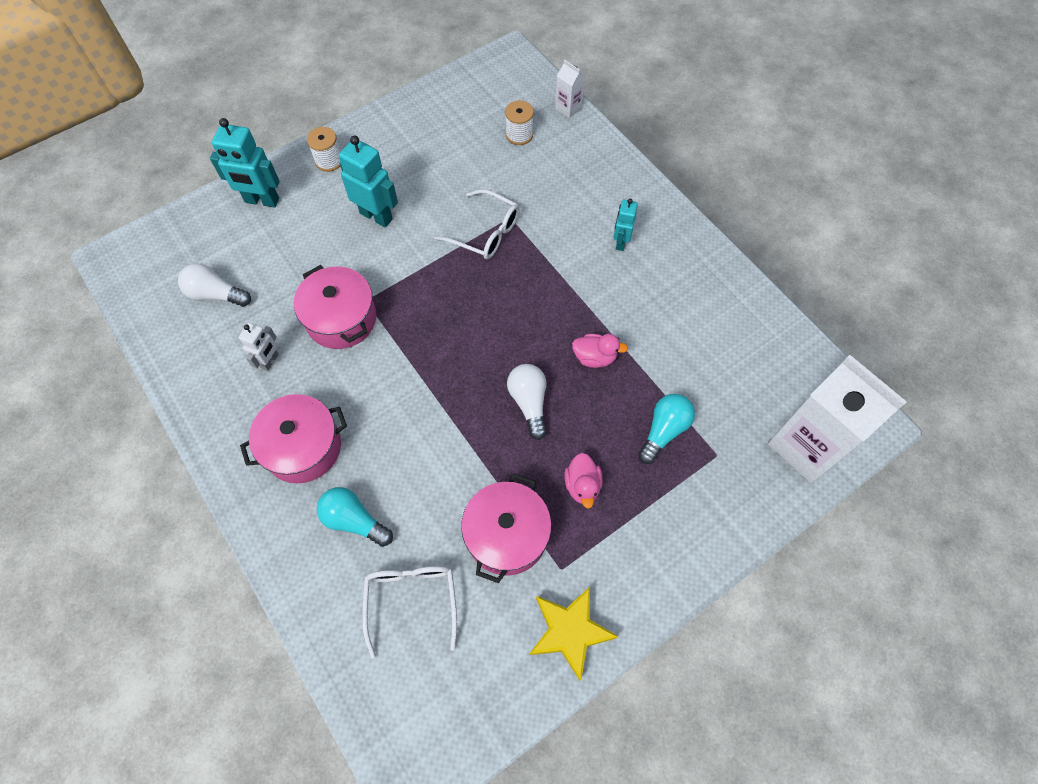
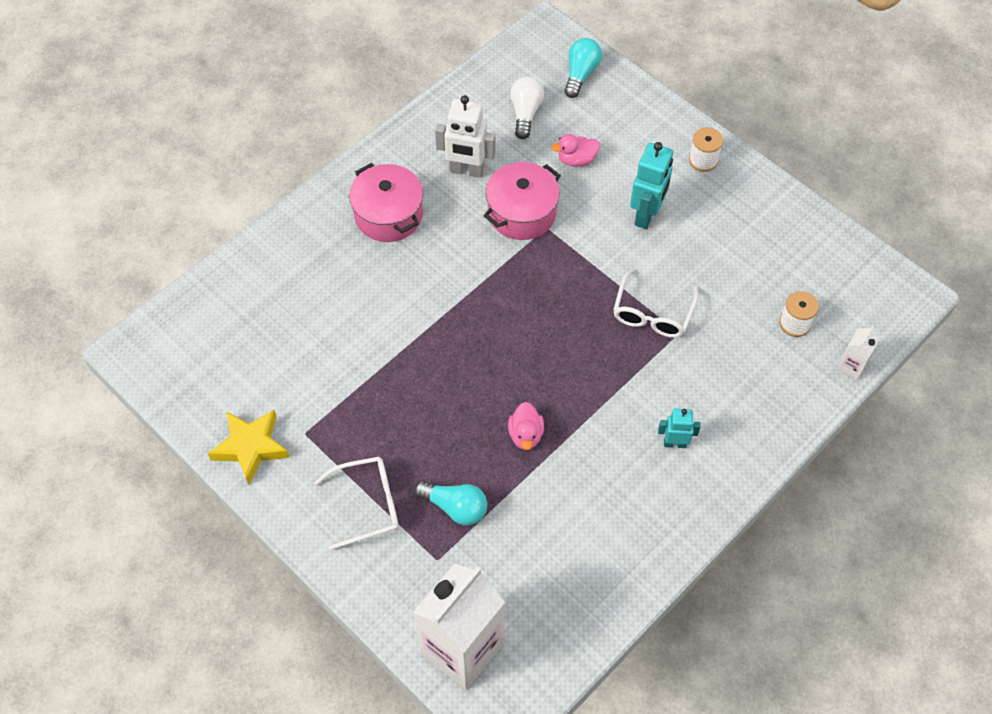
camera: 80 degrees right, 5 degrees down
(262, 201) = (638, 119): turquoise robot -> none
(270, 361) = (466, 170): white robot -> white robot, size x1.68
(354, 520) = (328, 267): turquoise light bulb -> turquoise light bulb (580, 74)
(411, 600) = (265, 323): white glasses -> white glasses (368, 505)
(507, 535) = (330, 385): pink pot -> none
(529, 402) = (464, 383): white light bulb -> none
(582, 485) = (386, 440): pink duck -> pink duck (576, 160)

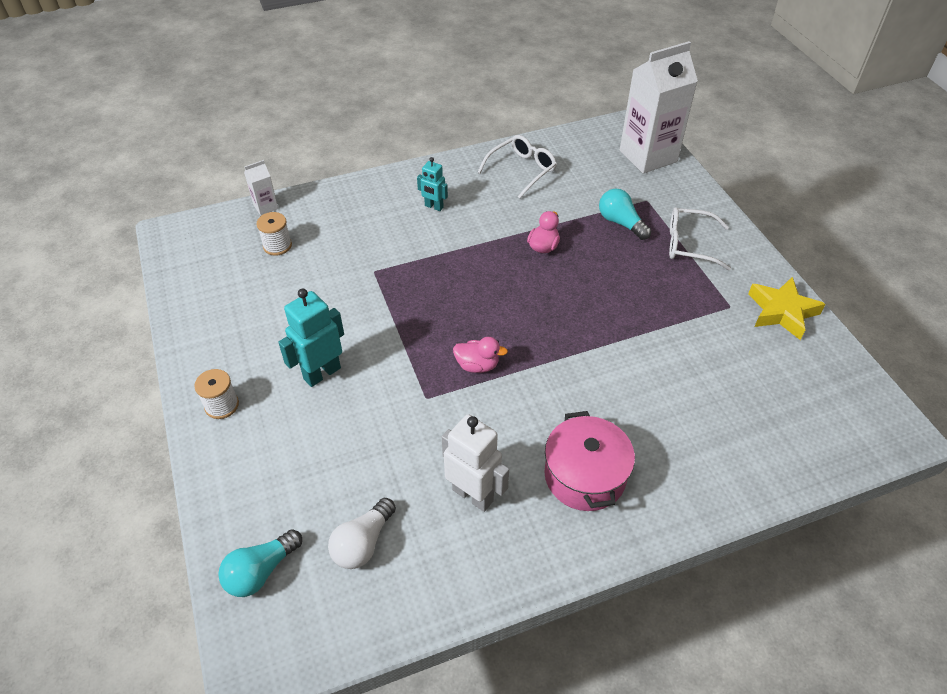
camera: 155 degrees left, 10 degrees down
(521, 213) = (441, 422): pink pot -> none
(576, 160) = (346, 458): pink duck -> pink duck (477, 365)
(652, 313) = (383, 291): white glasses -> white glasses (522, 170)

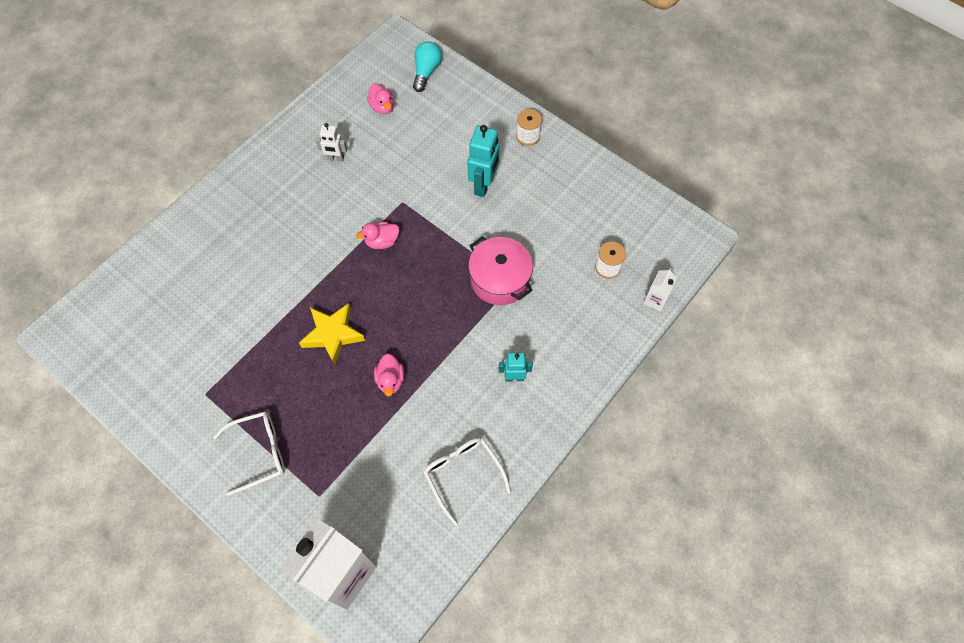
camera: 150 degrees right, 15 degrees up
(363, 543) = (382, 107): white light bulb -> pink duck
(473, 495) = (335, 158): white robot -> white robot, size x0.60
(522, 170) = (462, 474): white glasses -> white glasses turned 135 degrees clockwise
(585, 476) = (272, 200): pink pot -> pink pot (500, 279)
(621, 223) = (333, 448): turquoise light bulb -> none
(782, 312) = (159, 410): yellow star -> yellow star (333, 334)

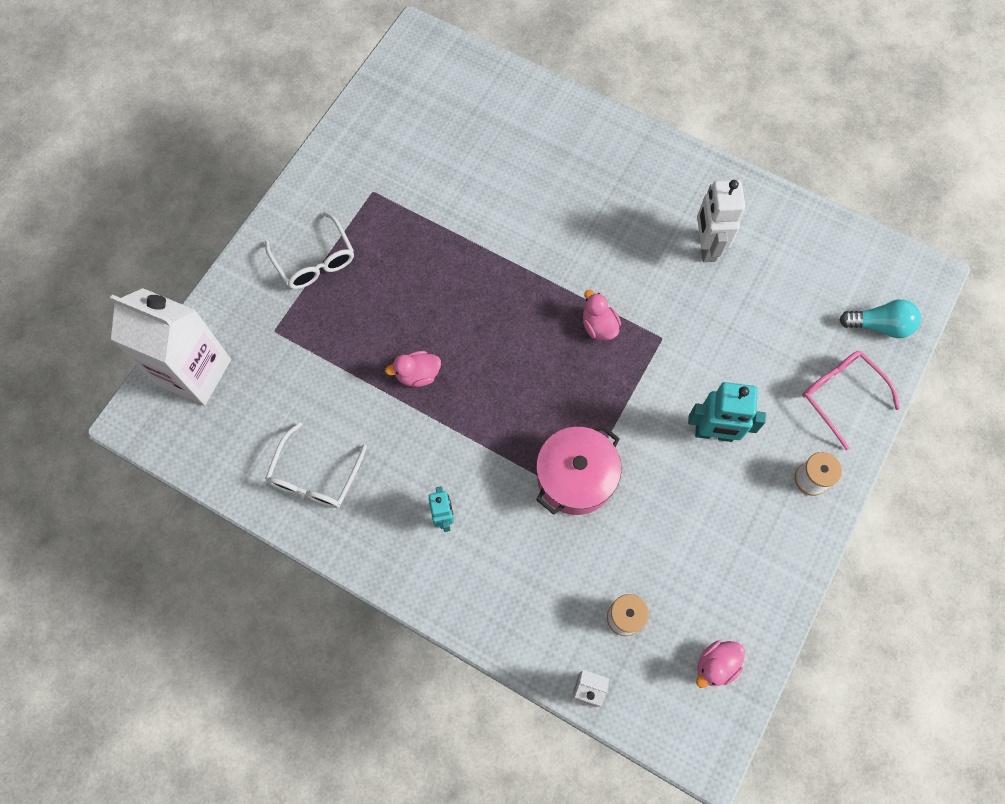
camera: 80 degrees right, 5 degrees up
(333, 334) = (464, 300): yellow star -> none
(335, 158) = (706, 246): white robot -> white robot, size x1.68
(382, 107) = (802, 283): pink duck -> pink duck (715, 665)
(462, 474) = (315, 477): white glasses -> white glasses turned 150 degrees clockwise
(471, 105) = (840, 395): none -> pink glasses

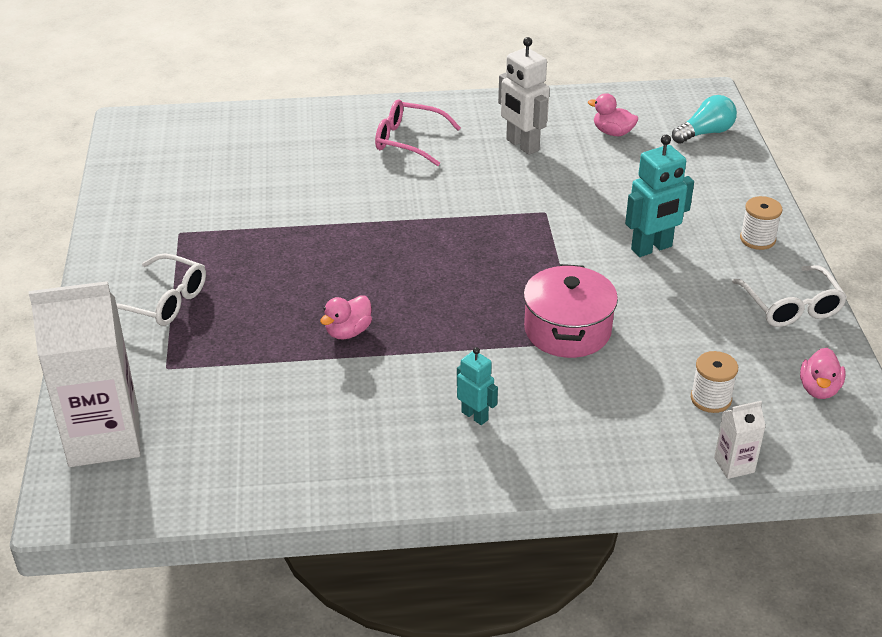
camera: 35 degrees left, 30 degrees down
(315, 477) = (315, 452): white glasses -> white glasses (791, 307)
(599, 326) = (483, 228): pink duck -> pink duck (612, 132)
(840, 395) = (722, 182): pink glasses -> pink glasses (408, 140)

